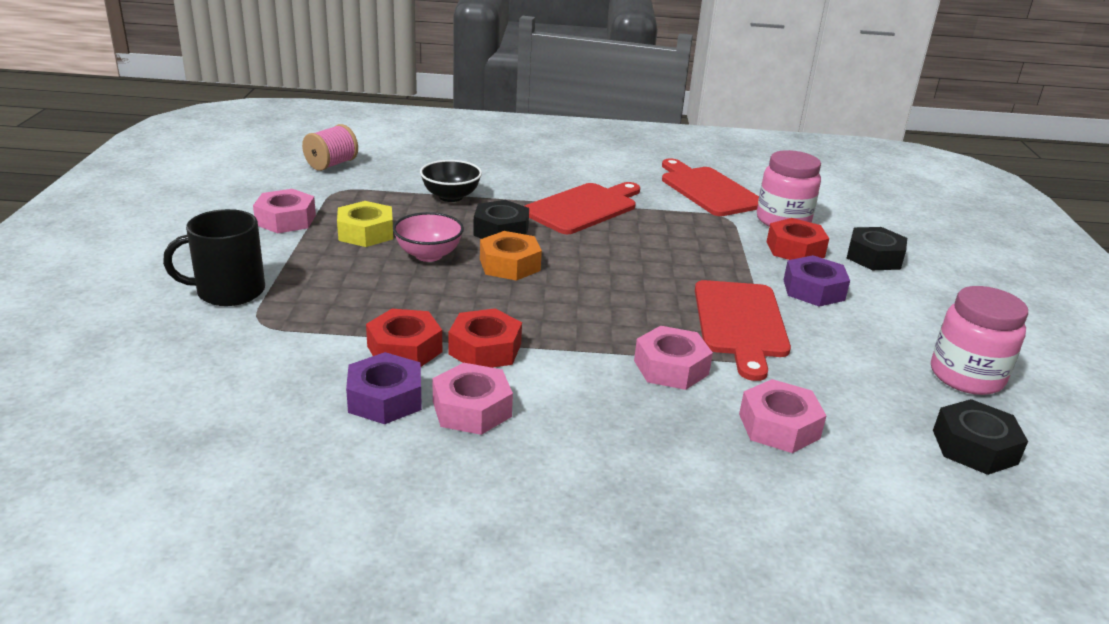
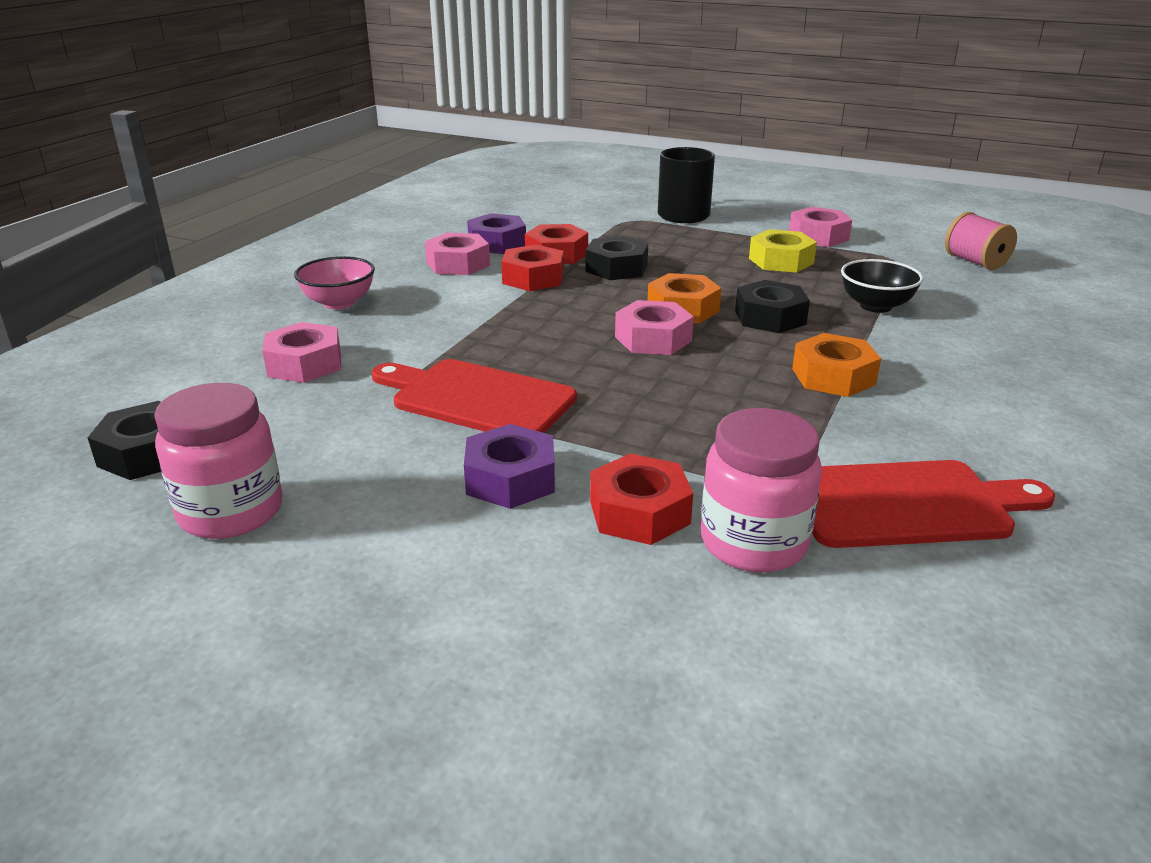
camera: 115 degrees right, 0 degrees up
(428, 255) = (721, 279): pink bowl -> pink bowl (339, 303)
(584, 208) = (833, 377): red cutting board -> orange nut
(671, 367) = (435, 341): pink nut -> pink nut (653, 339)
(874, 257) = (571, 592): black nut -> black nut (616, 268)

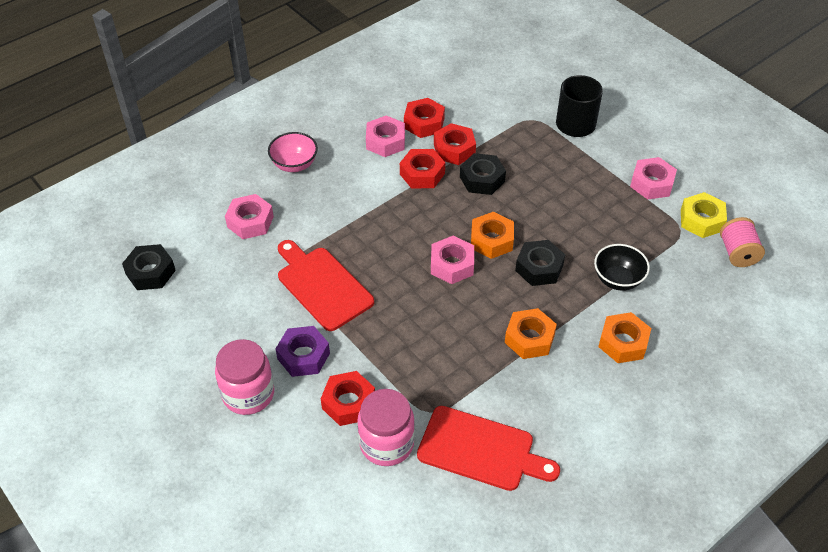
camera: 25 degrees right, 20 degrees up
(231, 512) = (171, 330): pink jar -> pink jar (248, 394)
(497, 243) = (424, 123): purple nut -> red nut
(781, 261) = (598, 206): yellow nut -> yellow nut (701, 220)
(952, 352) = (623, 342): none -> orange nut

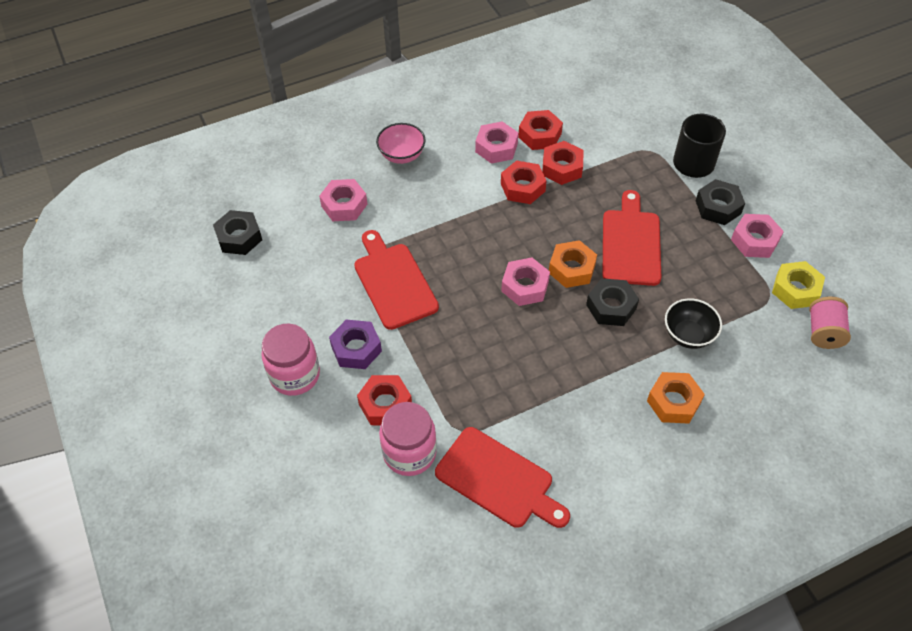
camera: 15 degrees right, 5 degrees up
(482, 179) = (580, 204): black nut -> black nut (718, 207)
(529, 338) = (580, 377): orange nut -> none
(540, 207) = (631, 243): none -> red cutting board

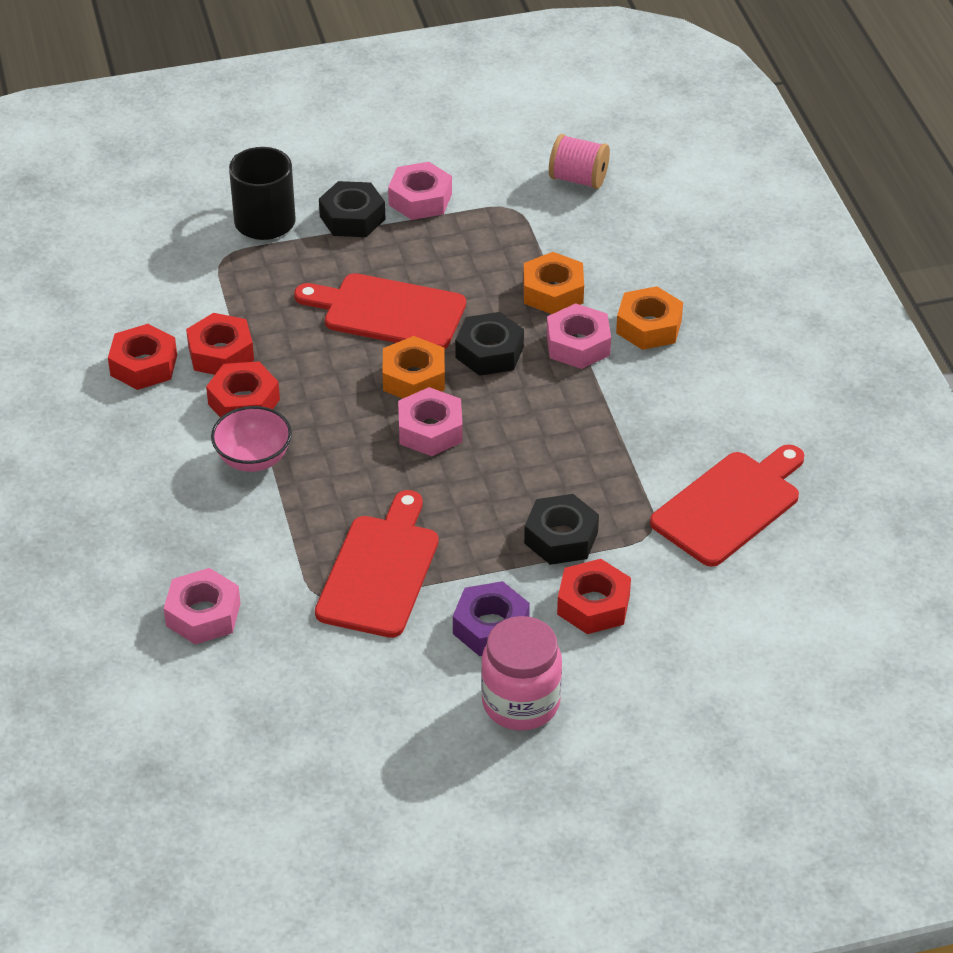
camera: 80 degrees left, 10 degrees down
(239, 237) = (226, 758): black nut -> black nut (561, 537)
(394, 282) = (380, 571): red cutting board -> red cutting board turned 120 degrees clockwise
(402, 155) = (121, 531): pink bowl -> pink bowl (253, 459)
(409, 453) = (675, 588): pink jar -> none
(496, 147) = (150, 417): pink nut -> pink nut (578, 345)
(688, 335) = (553, 292): black bowl -> orange nut
(795, 290) = (509, 185): yellow nut -> none

